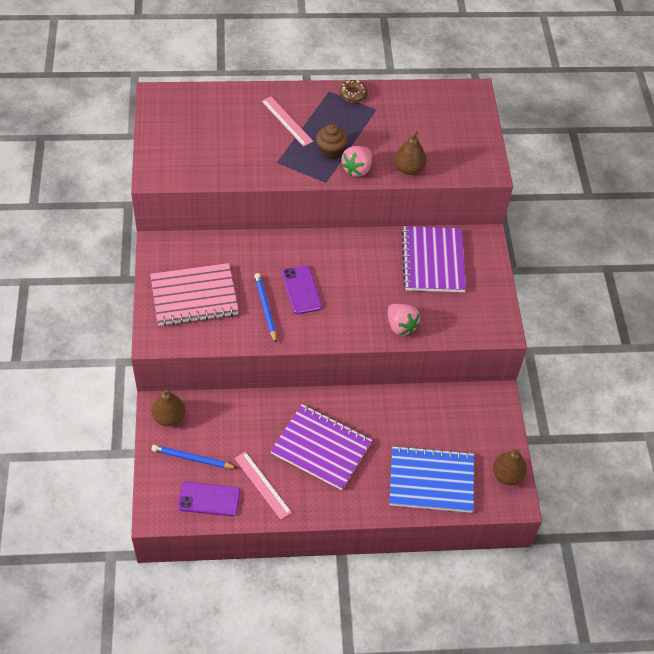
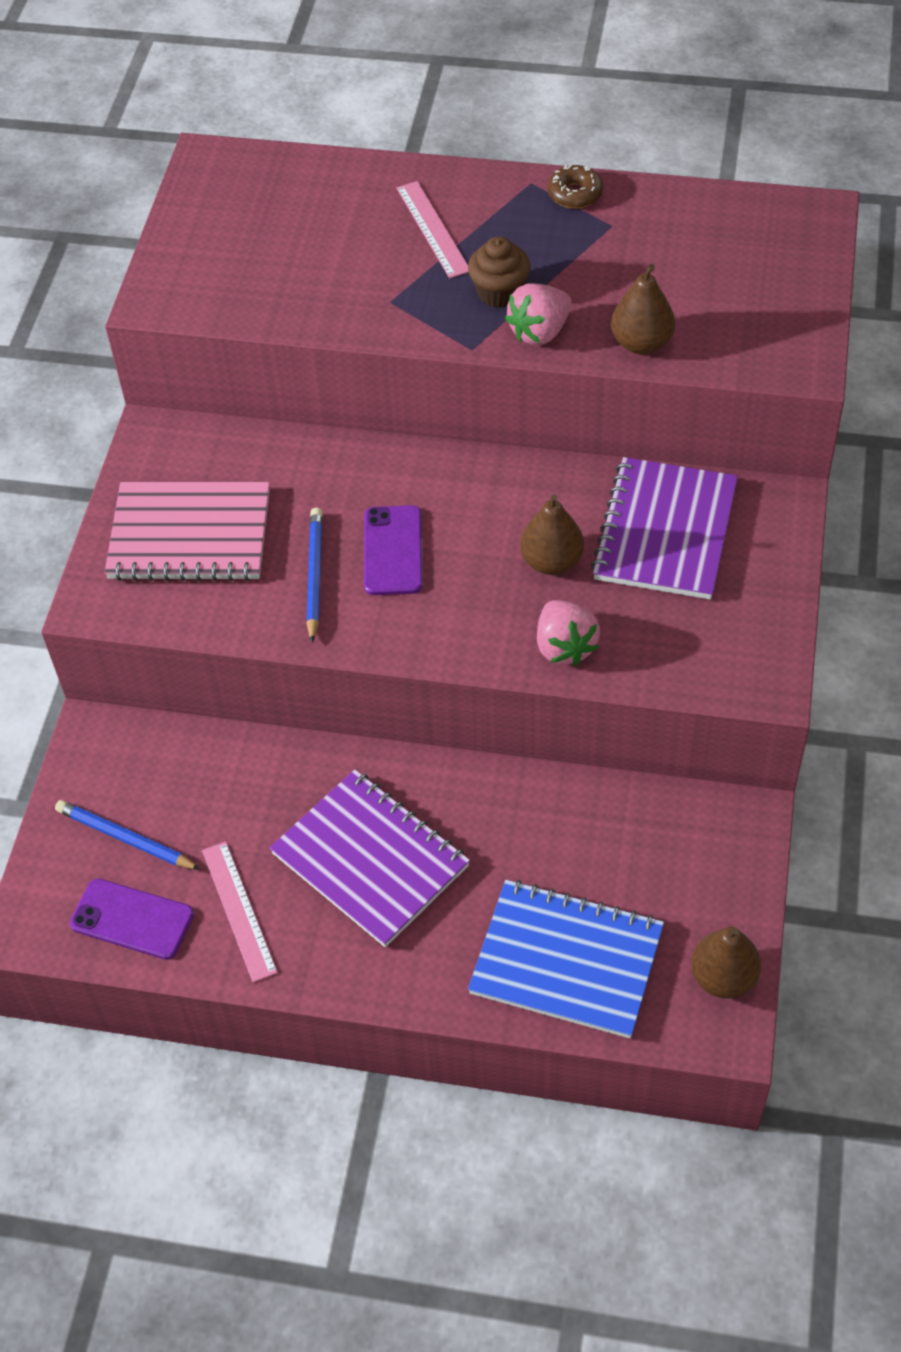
camera: 20 degrees right, 0 degrees up
(169, 417) = (106, 755): brown pear -> brown pear (551, 562)

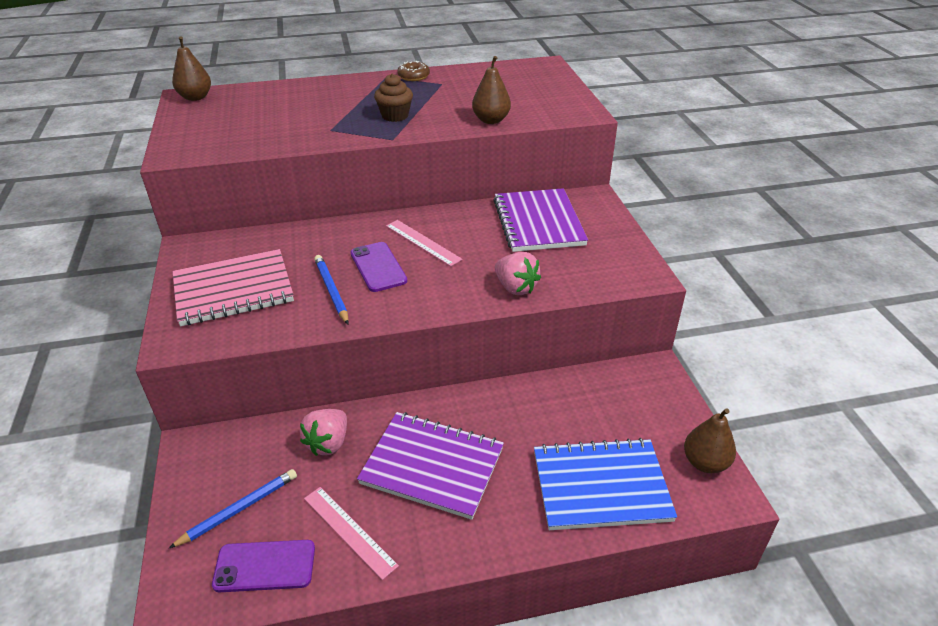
camera: 25 degrees left, 15 degrees down
(125, 838) = (239, 509): blue pencil -> blue pencil turned 135 degrees clockwise
(433, 229) = (340, 100): pink ruler -> pink ruler (423, 242)
(539, 332) = (429, 126): pink strawberry -> pink strawberry (328, 443)
(551, 562) = (481, 250): brown pear -> brown pear (195, 97)

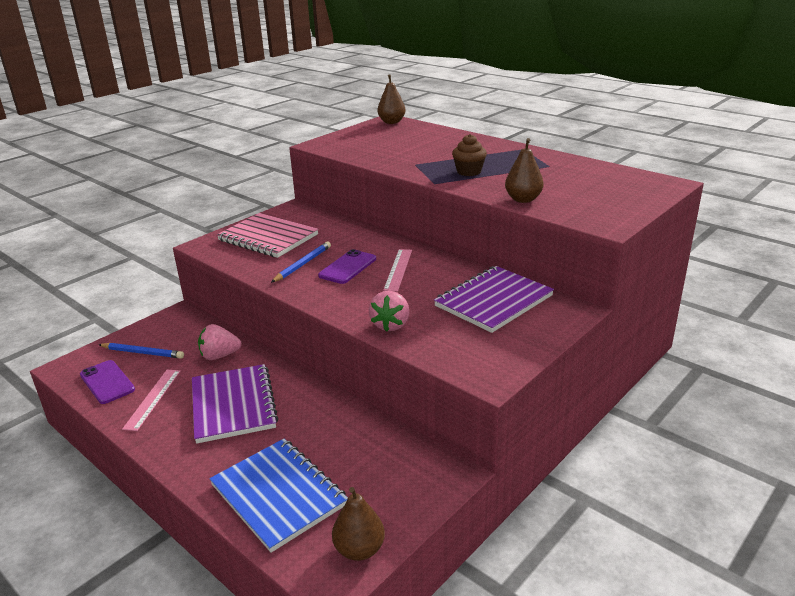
camera: 55 degrees right, 10 degrees down
(413, 76) = (541, 155): brown donut -> none

